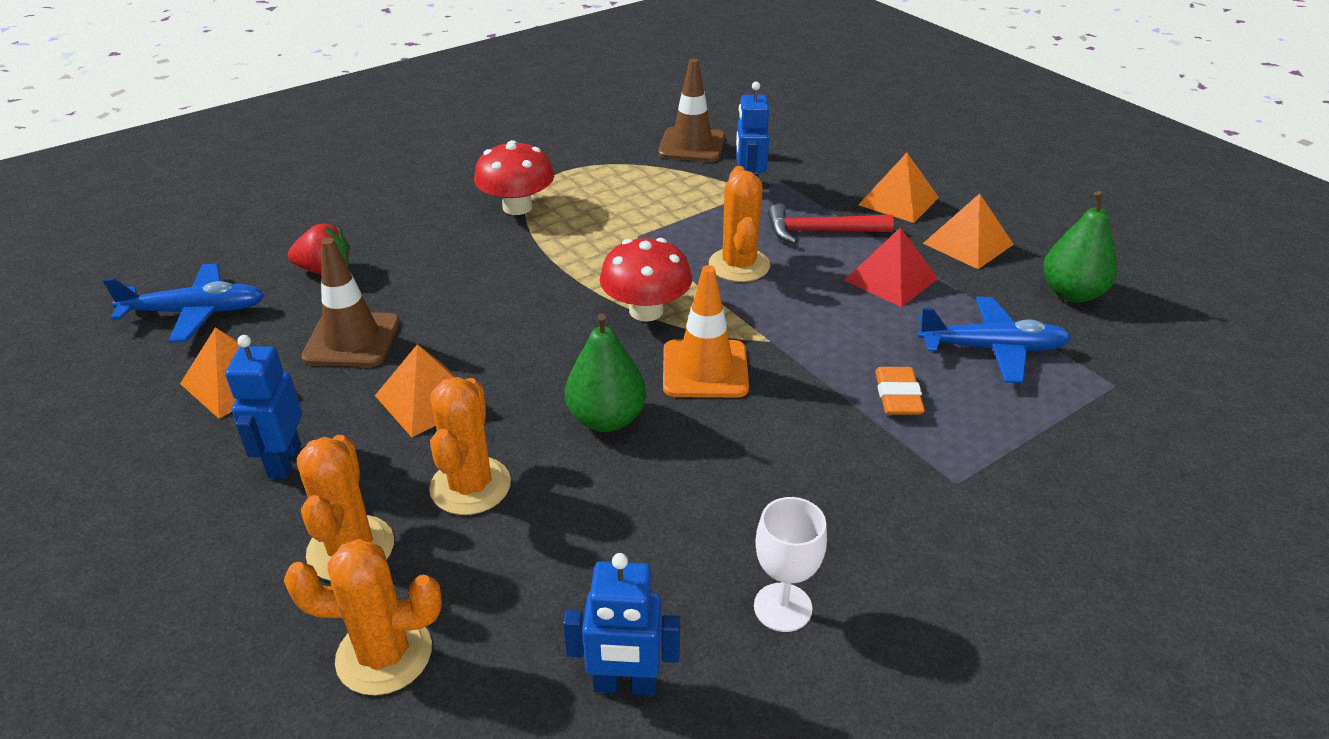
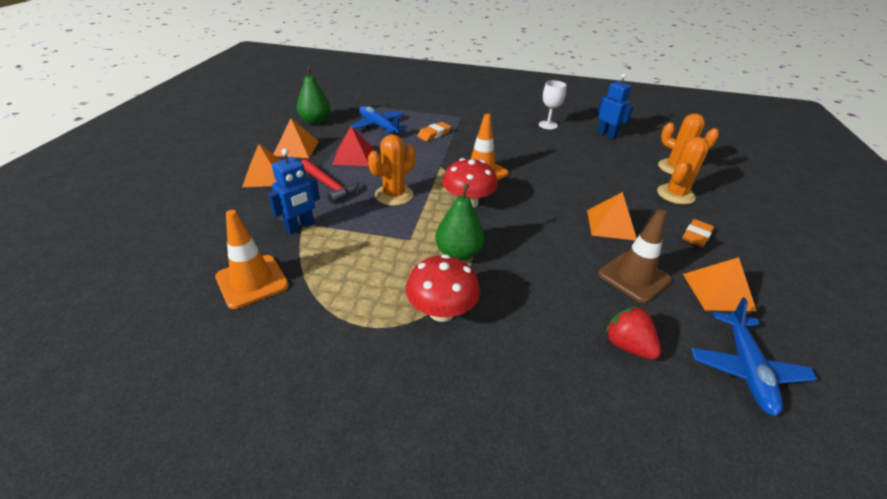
camera: 135 degrees left, 0 degrees up
(195, 312) = (746, 369): blue plane -> blue plane turned 120 degrees counterclockwise
(284, 461) = (696, 236): blue robot -> orange eraser
(470, 486) = (616, 188): orange cactus -> none
(606, 419) = (541, 179): green pear -> green pear (458, 254)
(692, 145) = (252, 281): brown traffic cone -> orange traffic cone

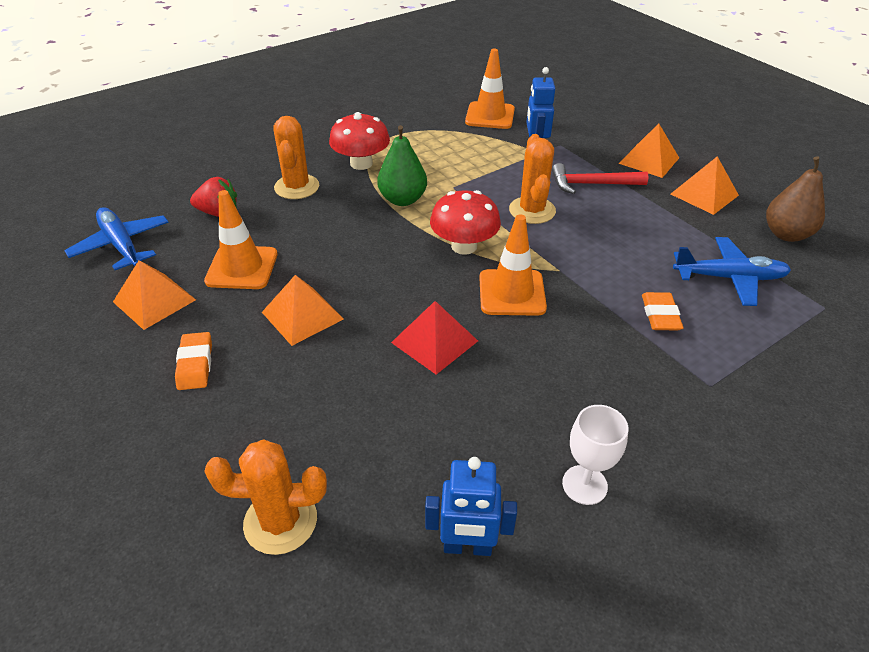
camera: 135 degrees right, 5 degrees up
(315, 121) = (786, 234): green pear -> brown pear
(353, 156) = (648, 222): red pyramid -> red pyramid (434, 341)
(634, 277) = (242, 268): brown traffic cone -> orange traffic cone
(675, 194) = (250, 435): orange cactus -> orange cactus (297, 187)

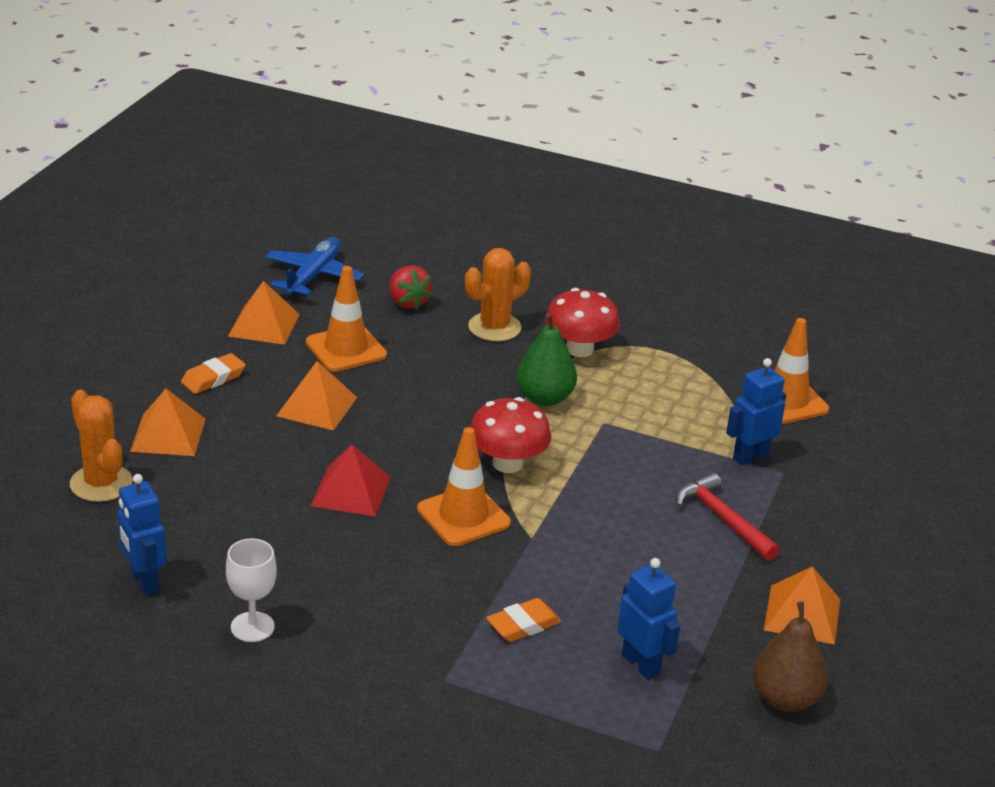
camera: 55 degrees right, 10 degrees down
(532, 210) = (619, 489): orange cactus -> none
(649, 160) = (832, 552): orange pyramid -> orange pyramid (168, 434)
(729, 278) = (641, 664): blue plane -> blue robot

